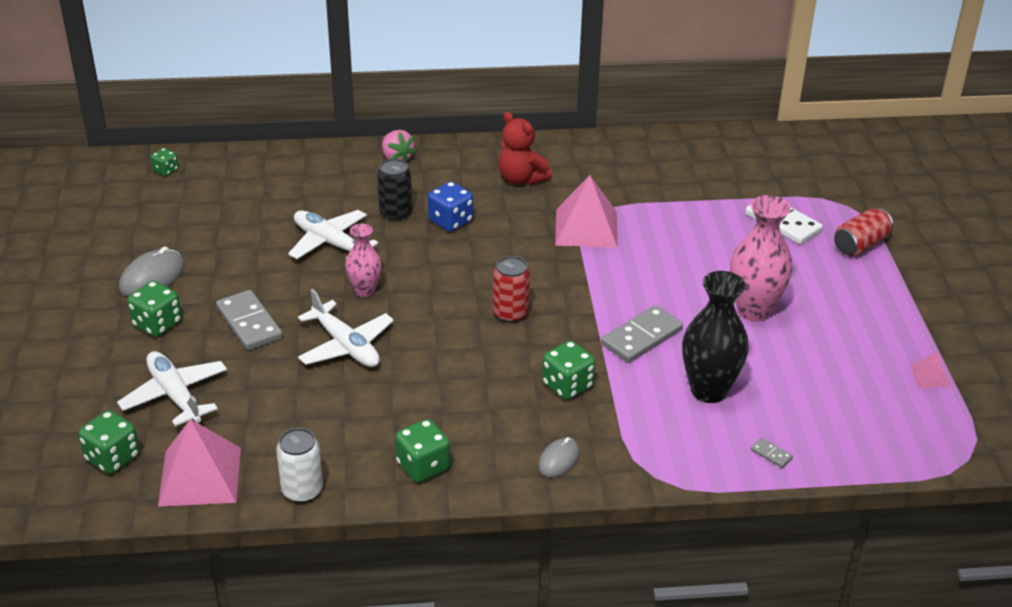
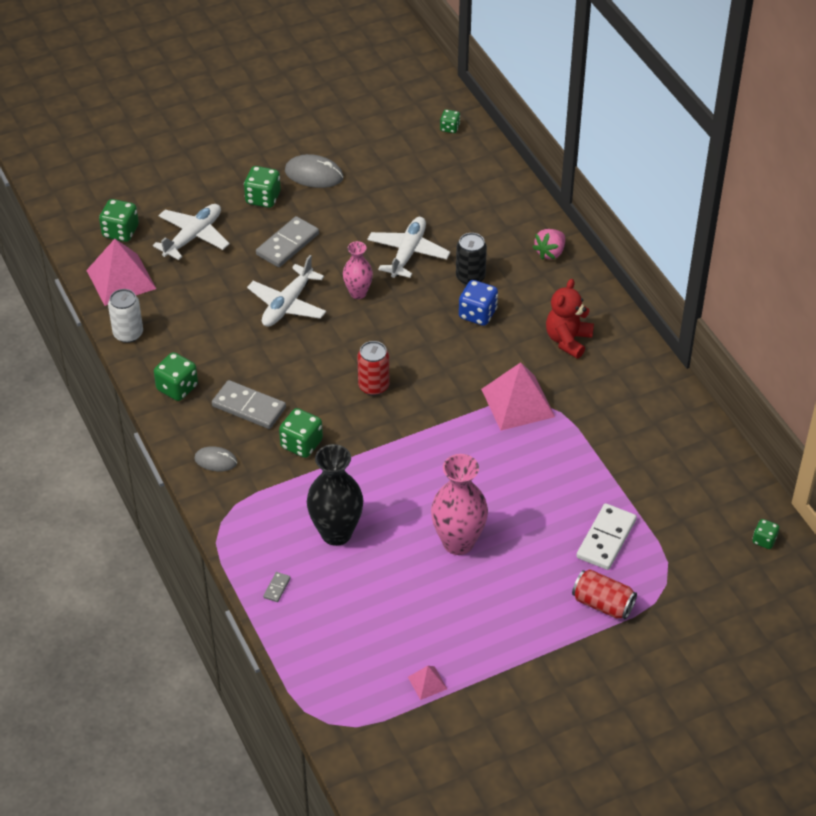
camera: 70 degrees right, 10 degrees up
(642, 337) = (384, 475): grey domino -> grey domino (249, 407)
(815, 144) = (764, 540): none -> green dice

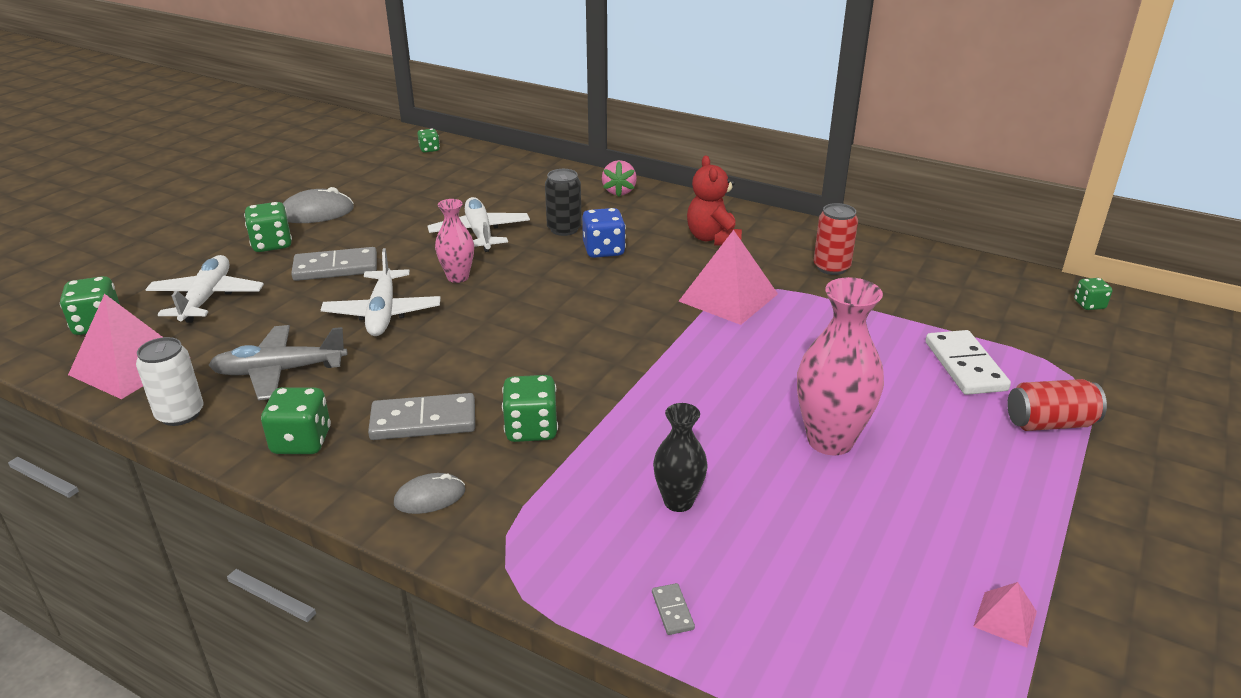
camera: 35 degrees left, 15 degrees down
(197, 326) = (279, 371): none -> grey plane
(287, 244) = (335, 268): grey domino -> grey domino turned 75 degrees clockwise
(336, 533) = (678, 501): black vase -> black vase, size x0.60
(373, 386) = (560, 342): red can -> red can (831, 267)

